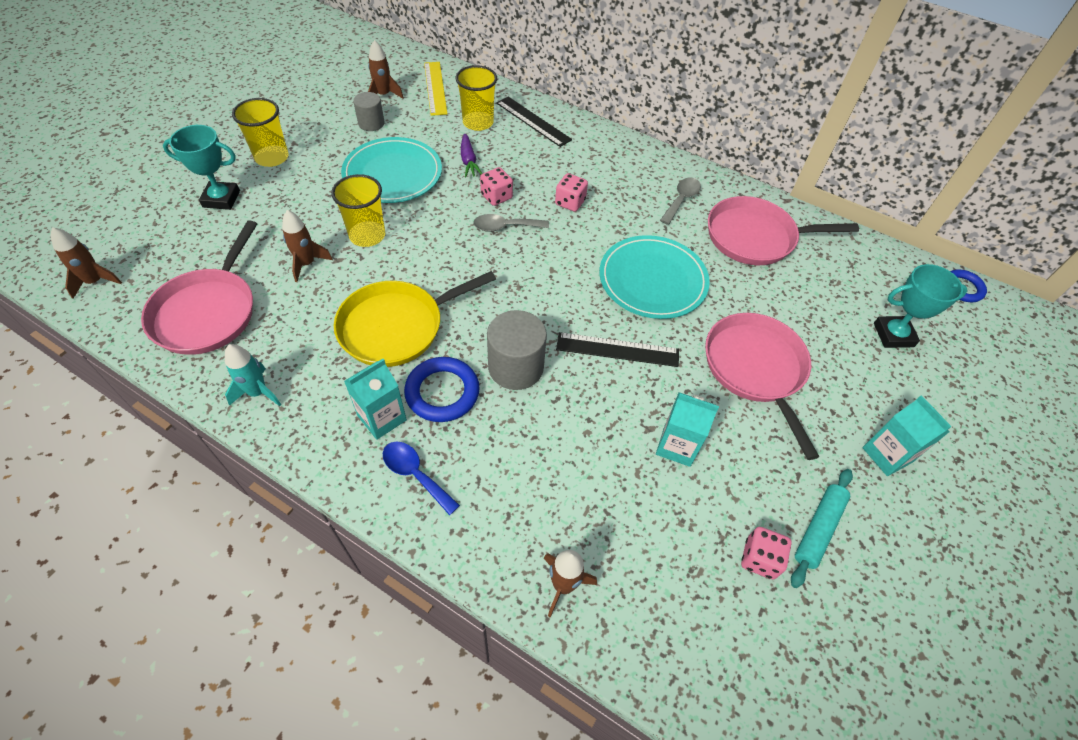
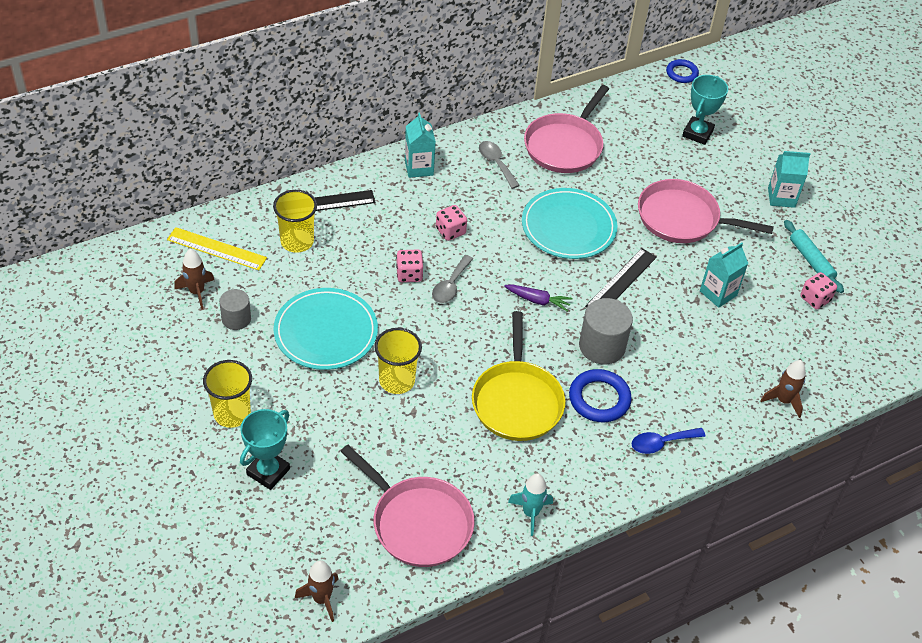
camera: 60 degrees left, 5 degrees down
(307, 264) = (404, 435): brown rocket -> none
(382, 418) = (601, 444): turquoise carton -> turquoise carton (419, 168)
(468, 161) = (348, 272): purple carrot -> purple carrot (538, 301)

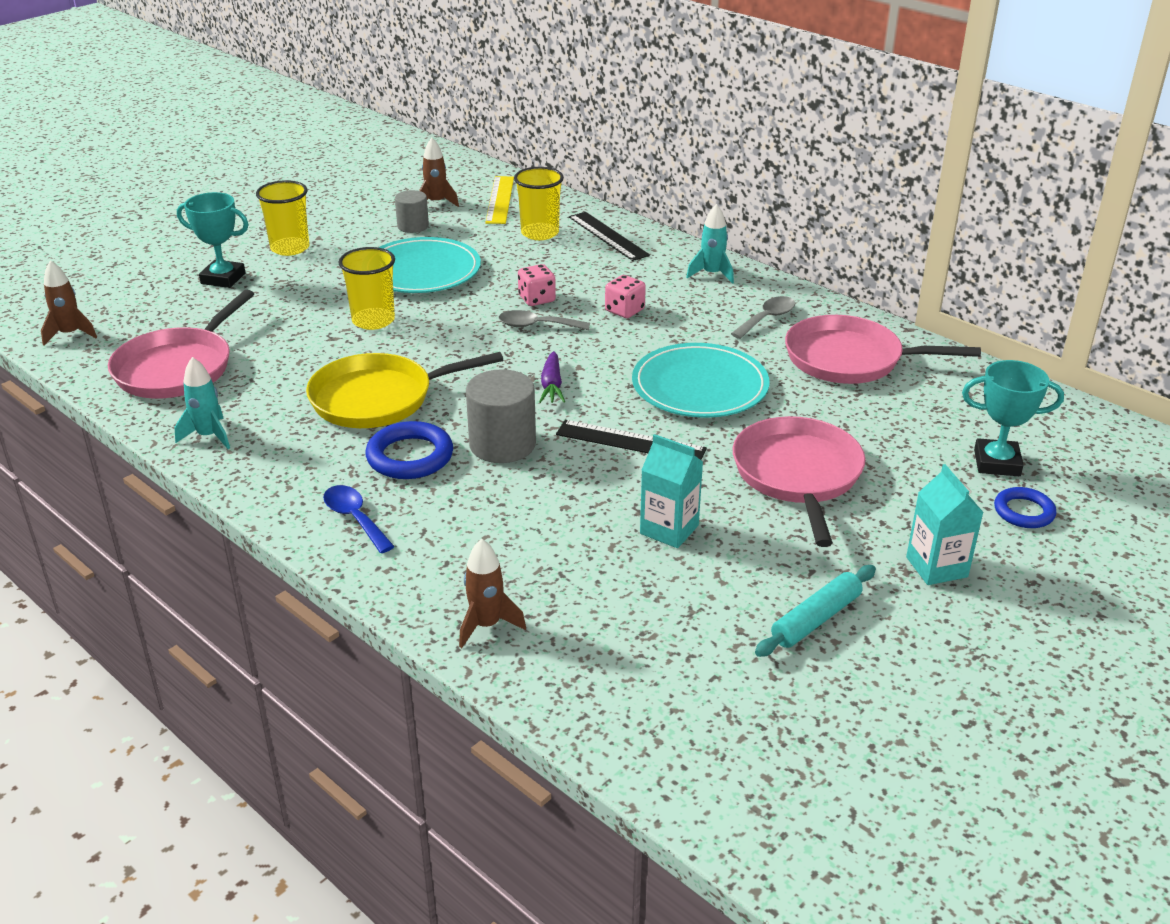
camera: 75 degrees right, 15 degrees down
(419, 168) = (711, 274): turquoise carton -> turquoise rocket
(681, 73) = (1116, 429): blue ring -> blue ring (1023, 512)
(815, 299) = (730, 634): pink dice -> none

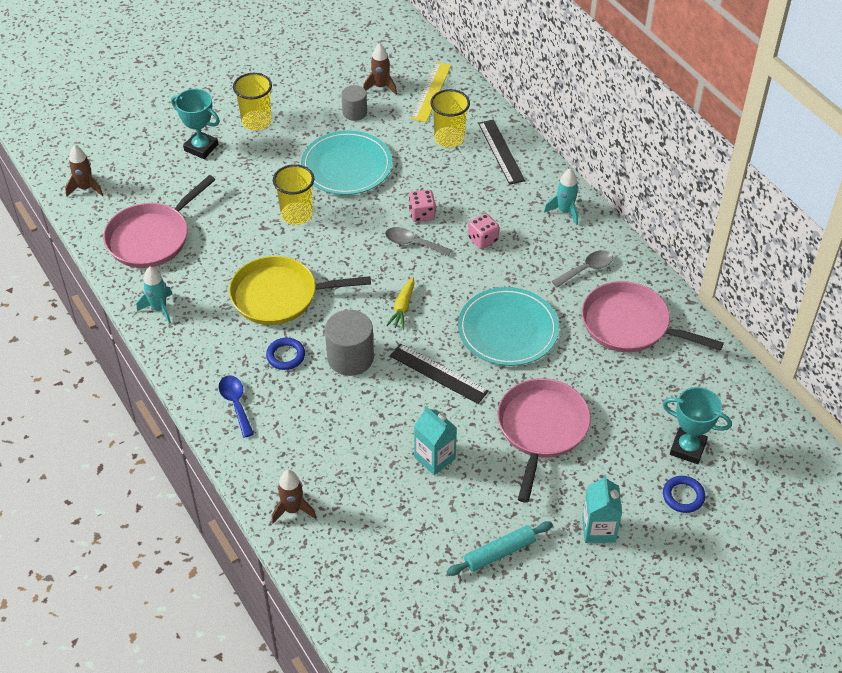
camera: 15 degrees right, 15 degrees up
(410, 456) = (285, 356): blue ring -> blue ring, size x0.65
(551, 385) = (402, 307): purple carrot -> yellow carrot

